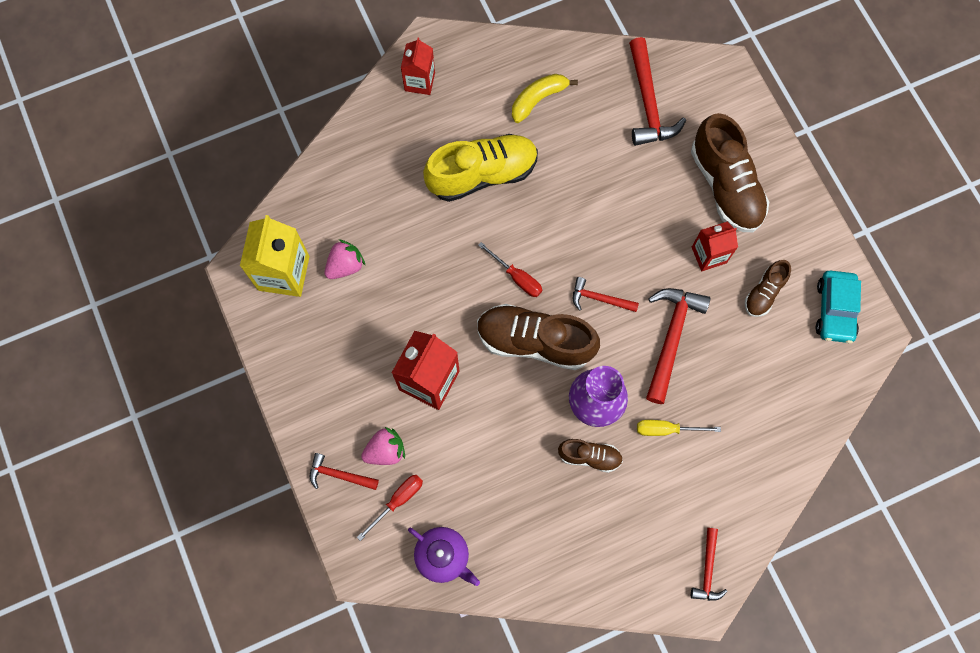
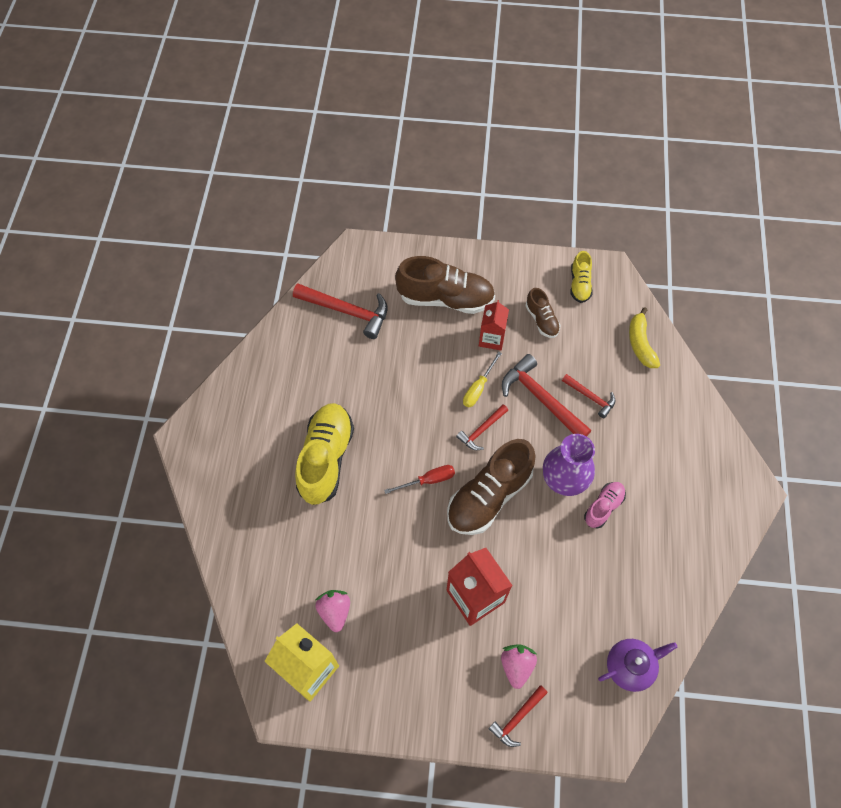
camera: 60 degrees left, 10 degrees down
(398, 501) = (565, 679): red screwdriver -> none
(419, 81) = (213, 462): red carton -> none
(538, 99) = (291, 383): yellow banana -> yellow banana (640, 343)
(589, 456) = (603, 507): brown shoe -> pink shoe
(666, 429) = (610, 441): yellow screwdriver -> yellow screwdriver (478, 388)
(707, 569) = (730, 472): red hammer -> red hammer (590, 397)
(835, 310) = (579, 284): turquoise car -> yellow shoe

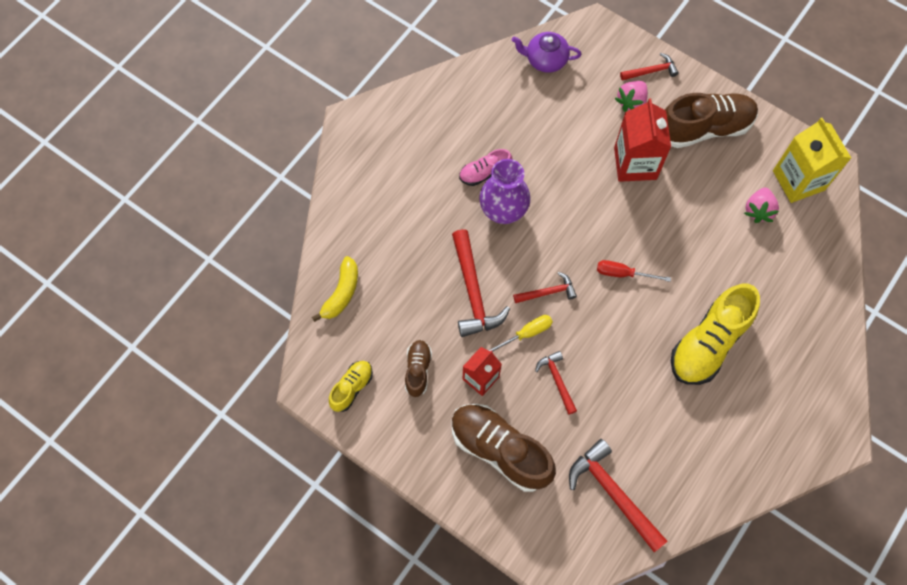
camera: 150 degrees left, 5 degrees up
(489, 496) = (576, 232): brown shoe -> brown shoe (704, 128)
(590, 397) = (427, 269): red hammer -> red hammer (557, 380)

